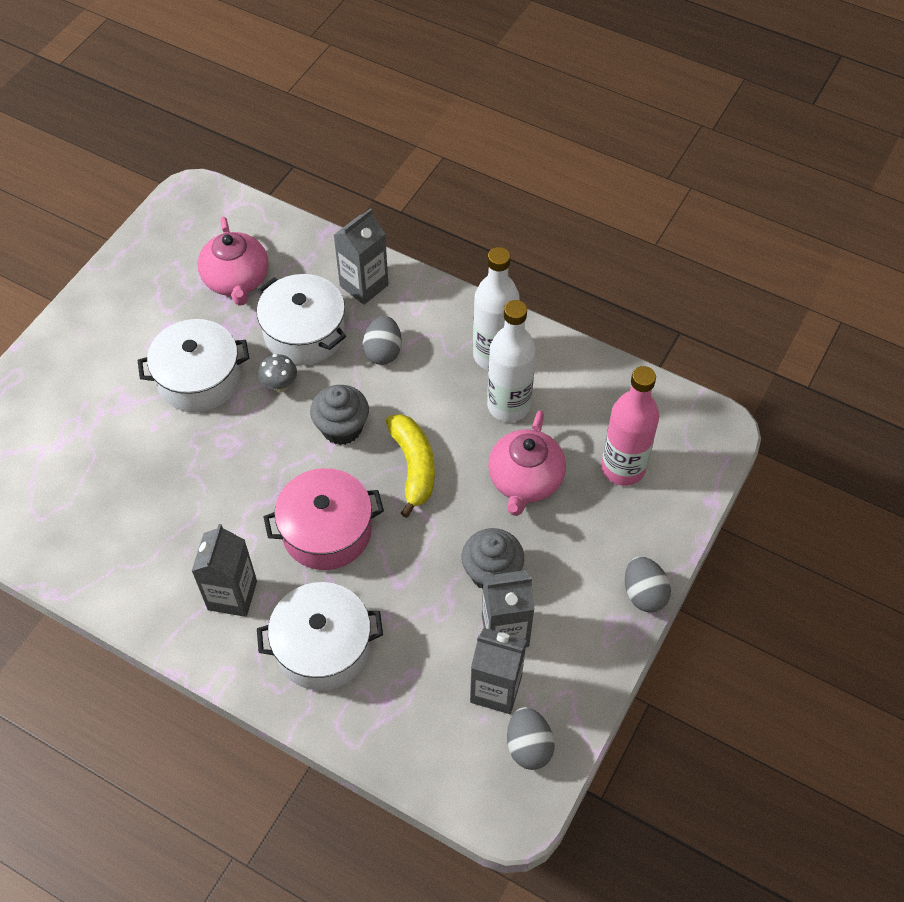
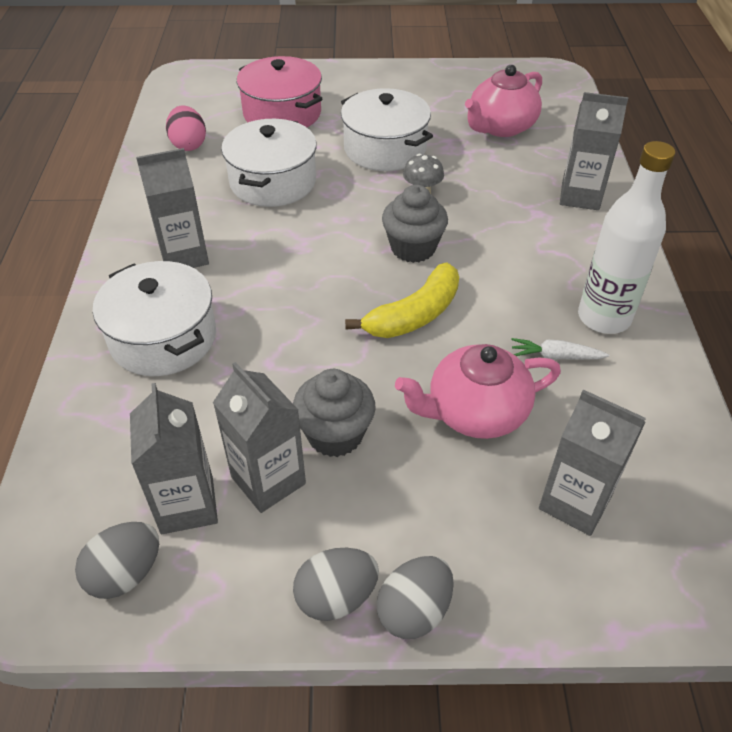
camera: 60 degrees right, 10 degrees down
(66, 529) = (189, 144): none -> pink egg
(304, 333) = (490, 184): white pot -> white pot (273, 182)
(326, 531) = (293, 286): pink pot -> pink pot (282, 113)
(383, 352) = (522, 238): grey egg -> grey egg (336, 597)
(508, 406) = (555, 356): white bottle -> white carrot
(623, 468) = (575, 502): pink bottle -> grey carton

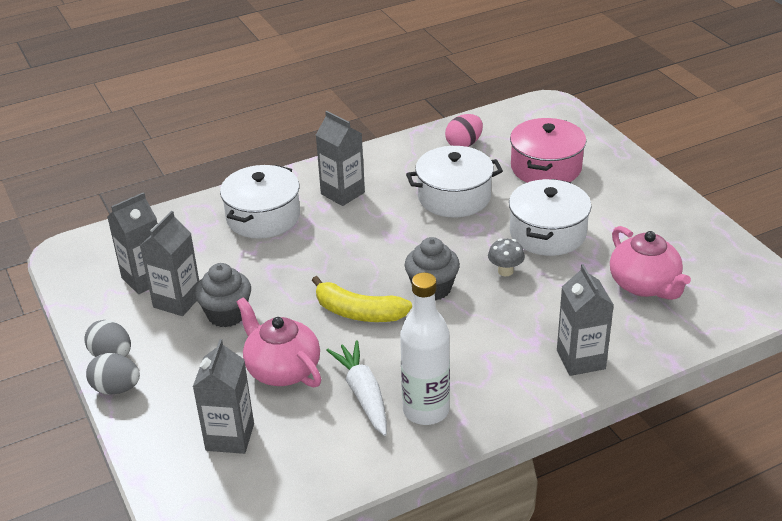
camera: 65 degrees right, 10 degrees down
(125, 573) = (92, 276): grey egg -> none
(500, 127) = (645, 285): pink teapot -> pink teapot turned 135 degrees counterclockwise
(555, 356) = (363, 394): white carrot -> white carrot, size x1.69

